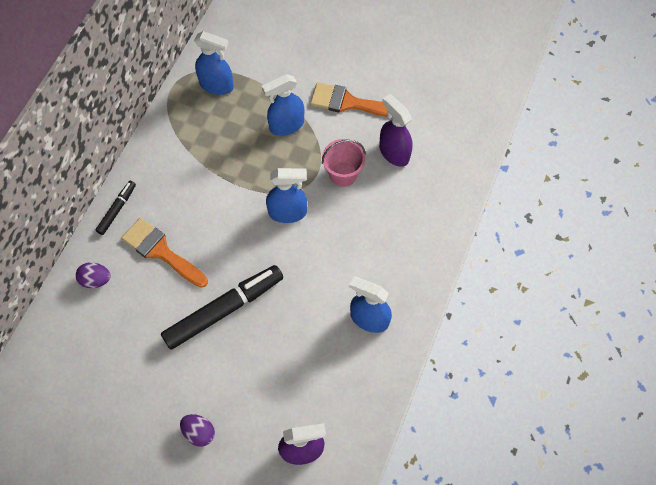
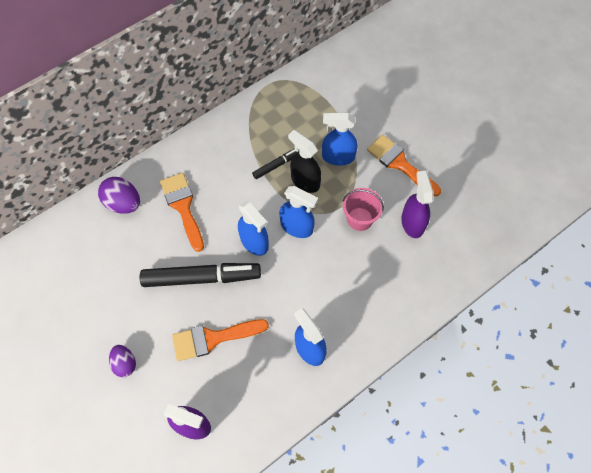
camera: 30 degrees right, 0 degrees up
(96, 280) = (123, 203): purple egg -> purple egg, size x1.53
(117, 209) = (171, 158): black marker -> black marker (277, 165)
(217, 85) = (302, 99): blue spray bottle -> blue spray bottle (254, 242)
(268, 164) = (305, 181): none -> black spray bottle
(272, 360) = (213, 338): none -> orange brush

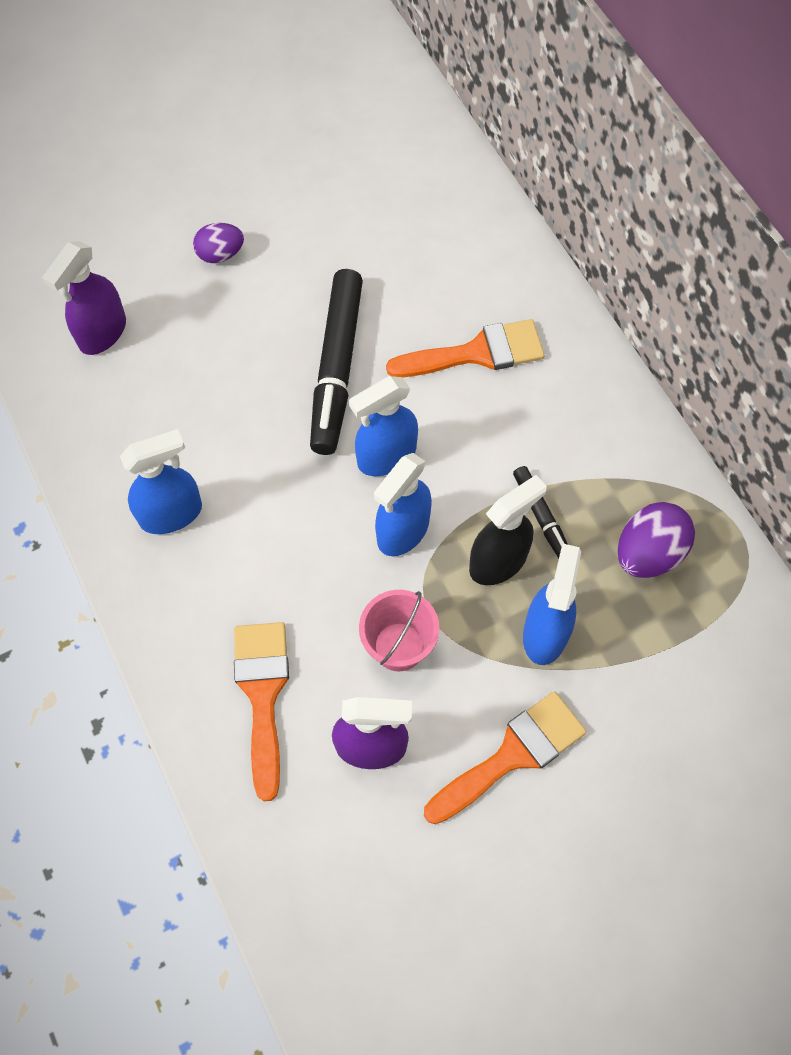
camera: 100 degrees right, 0 degrees up
(123, 203) = (498, 267): purple egg -> purple egg (648, 553)
(213, 338) = (228, 374): orange brush -> orange brush (263, 695)

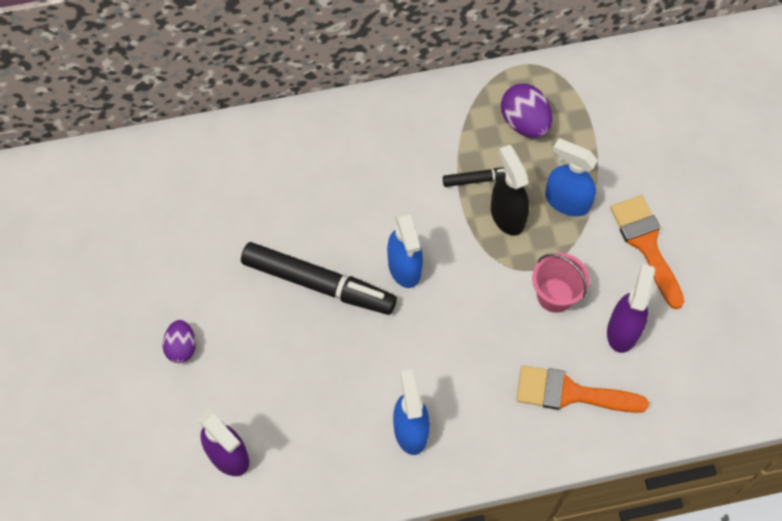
camera: 75 degrees left, 0 degrees up
(402, 531) = (468, 271): blue spray bottle -> none
(476, 353) = (336, 184): orange brush -> none

